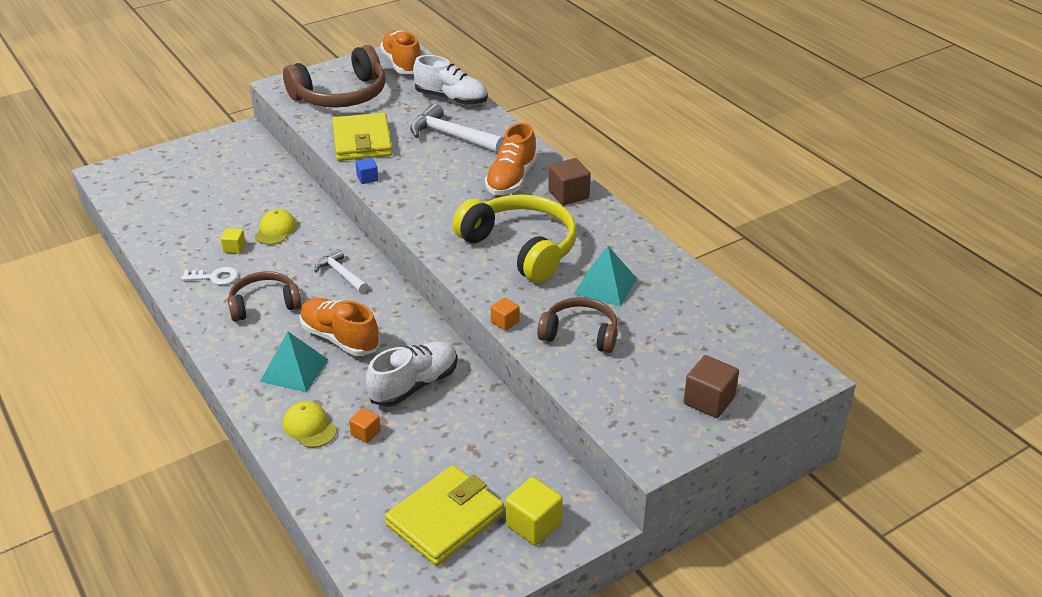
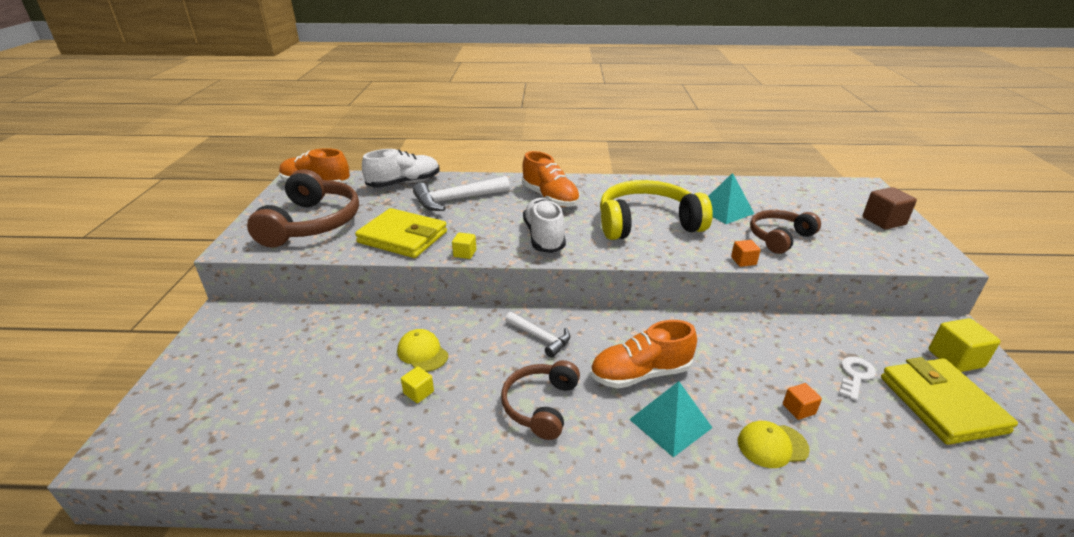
camera: 55 degrees left, 5 degrees down
(215, 277) = (454, 427): white key -> white key (855, 376)
(341, 274) = (540, 338): white hammer -> white hammer turned 135 degrees counterclockwise
(367, 178) = (465, 253): blue cube -> yellow cube
(414, 385) = (741, 355): white shoe -> white shoe (544, 237)
(568, 195) = (596, 186): brown cube -> none

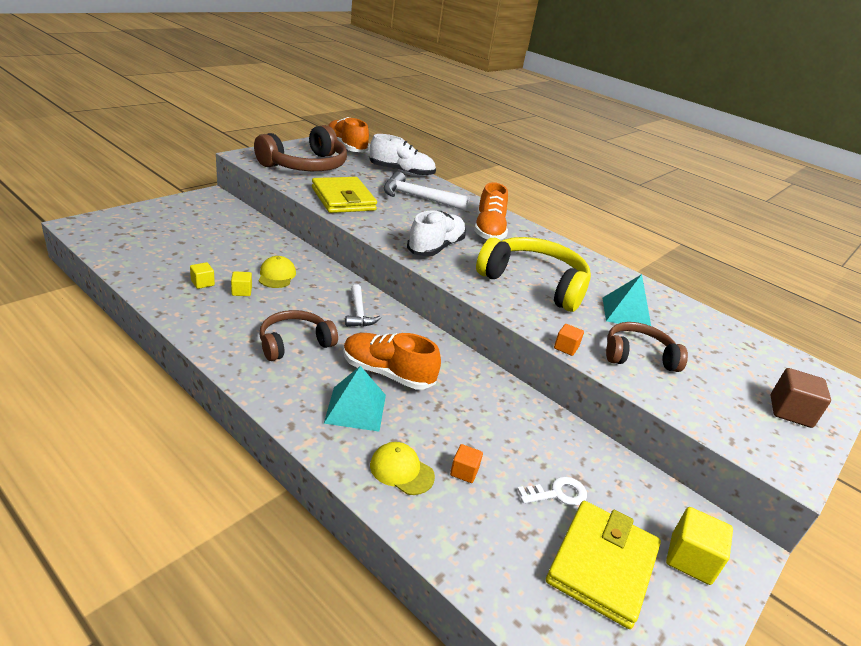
camera: 35 degrees right, 0 degrees up
(465, 253) = (364, 227): yellow cube -> yellow cube (202, 283)

